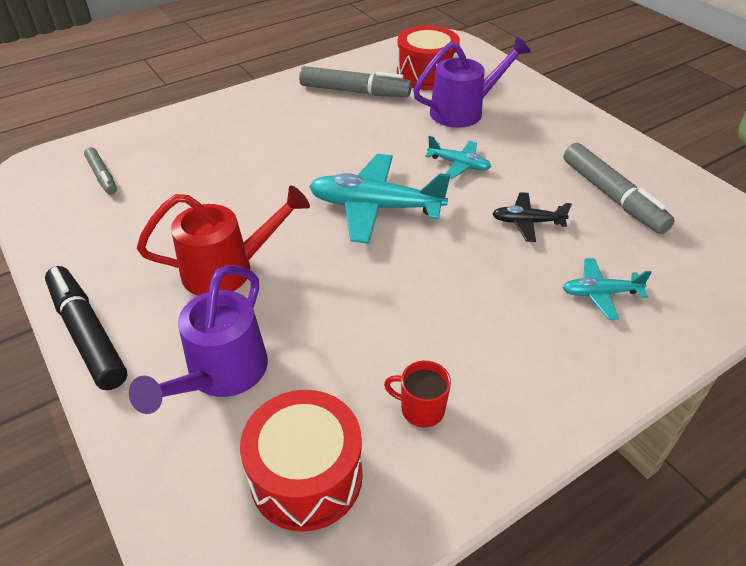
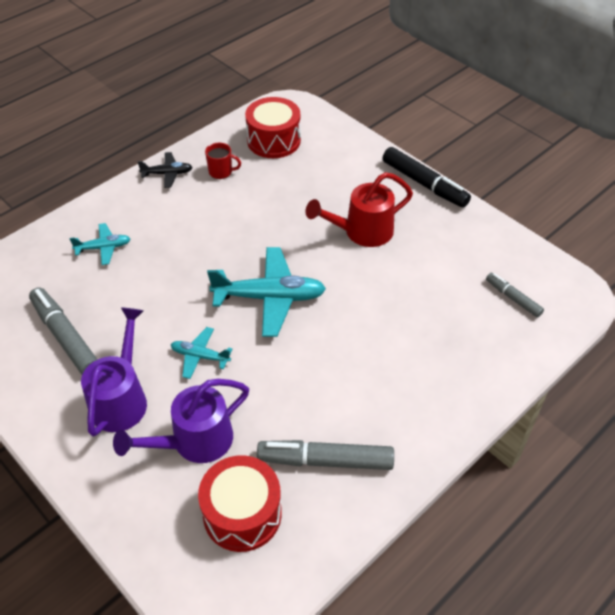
camera: 170 degrees right, 5 degrees up
(220, 375) = (335, 174): purple watering can -> purple watering can (121, 398)
(527, 222) = (145, 299): black plane -> black plane (167, 174)

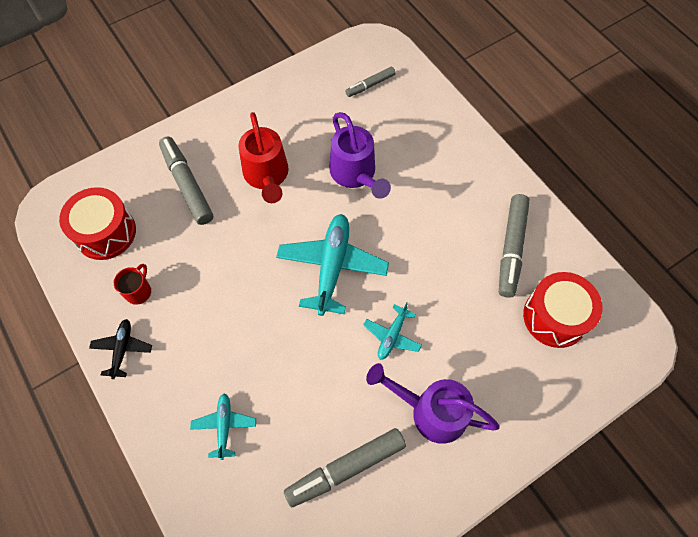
camera: 80 degrees left, 15 degrees up
(194, 442) = (485, 349): purple watering can -> purple watering can (355, 174)
(336, 179) = (187, 184): none -> grey marker
(424, 184) = (217, 113): black marker -> none

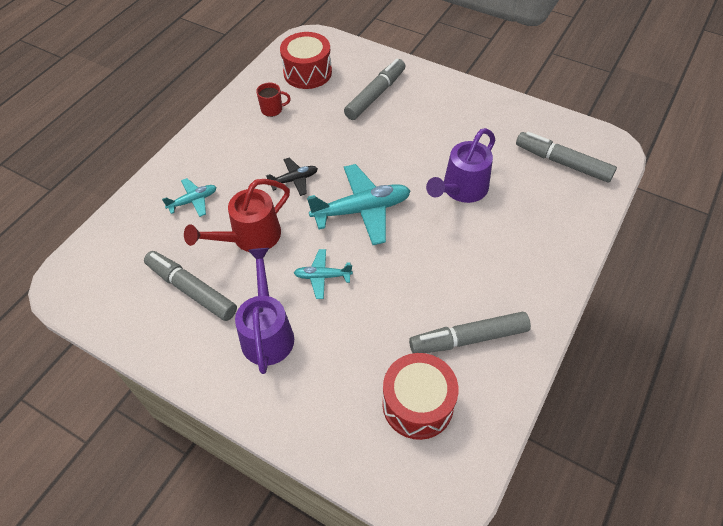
camera: 65 degrees right, 10 degrees down
(122, 349) = (224, 121): black plane -> black plane (294, 180)
(267, 176) = (416, 135): red watering can -> red watering can (250, 237)
(370, 85) = (562, 162): grey marker -> grey marker, size x1.75

